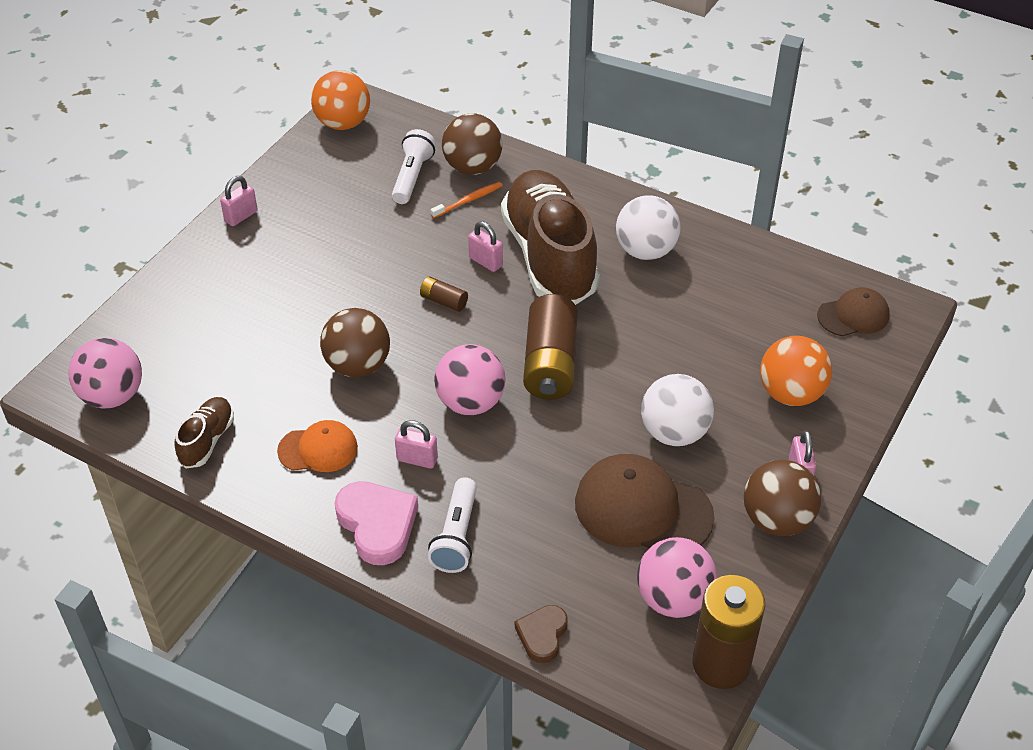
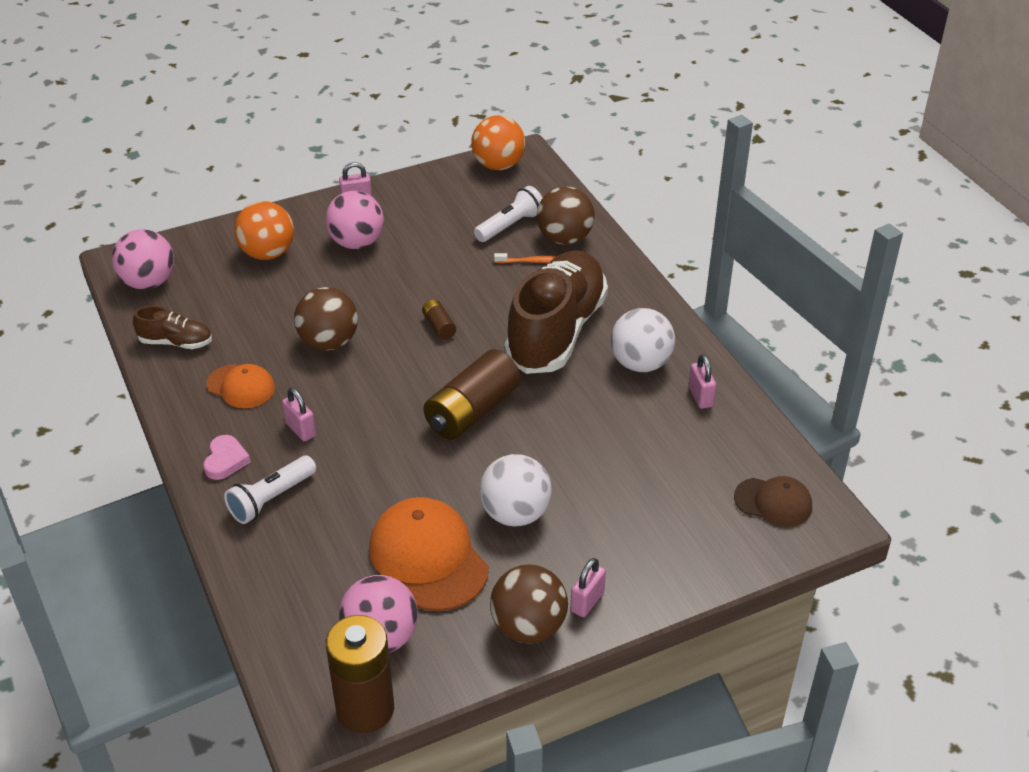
camera: 35 degrees right, 5 degrees down
(207, 440) = (176, 342): brown shoe -> brown shoe turned 45 degrees clockwise
(377, 525) = (225, 460): pink heart -> pink heart, size x0.61
(470, 402) = (381, 409): pink ball -> pink ball (357, 243)
(485, 262) = (501, 312): pink padlock -> pink padlock (700, 397)
(542, 635) = (256, 605): brown heart -> none
(642, 509) = (428, 557): brown cap -> orange cap
(790, 394) = (647, 535): orange ball -> orange ball (267, 253)

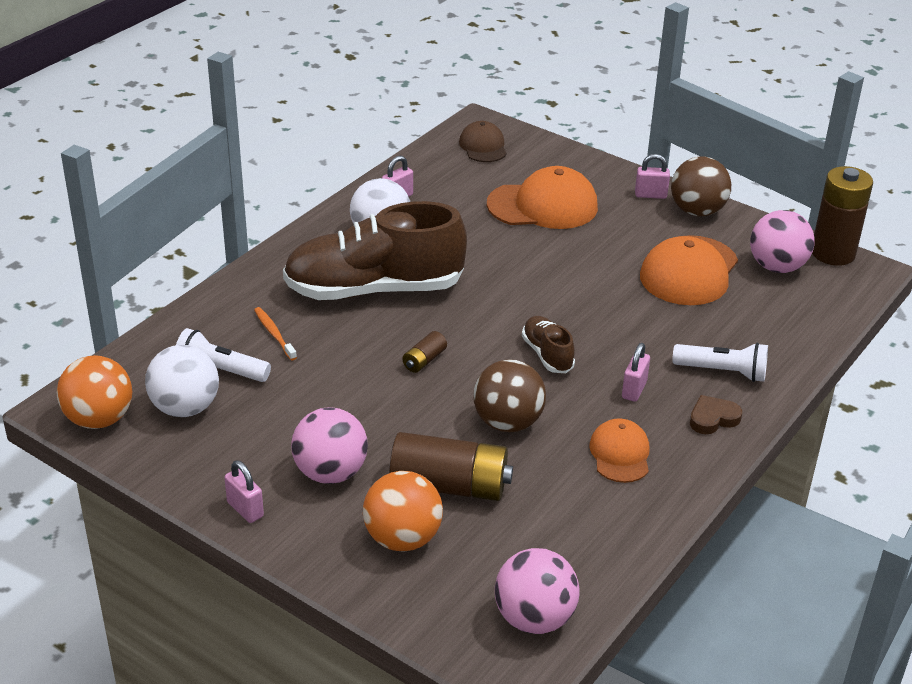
camera: 120 degrees left, 5 degrees down
(176, 342) = (606, 536): brown shoe -> brown shoe (547, 355)
(225, 460) = (713, 418): pink heart -> brown heart
(472, 411) = (519, 302): brown battery -> brown battery (449, 486)
(515, 514) = (606, 246): white ball -> white ball (185, 408)
(564, 238) = (220, 327): brown ball -> none
(621, 498) = (543, 206): none -> orange cap

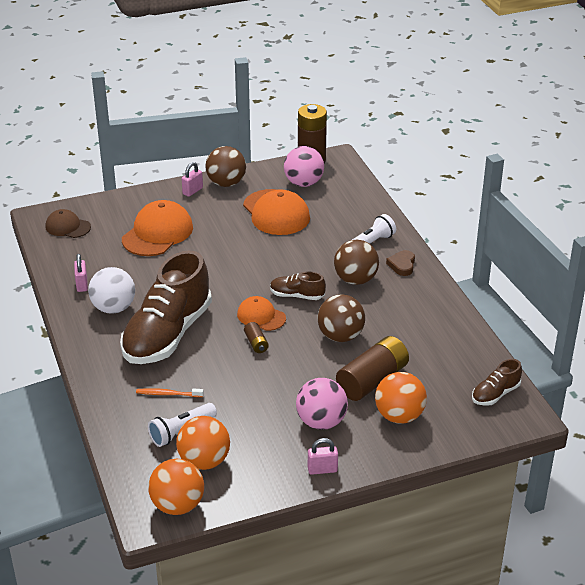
camera: 55 degrees left, 0 degrees up
(185, 408) = (204, 461): white ball -> orange ball
(534, 619) = (495, 394): pink ball -> brown shoe
(620, 454) = (401, 309): orange cap -> orange cap (261, 316)
(634, 390) = (355, 280): pink padlock -> brown ball

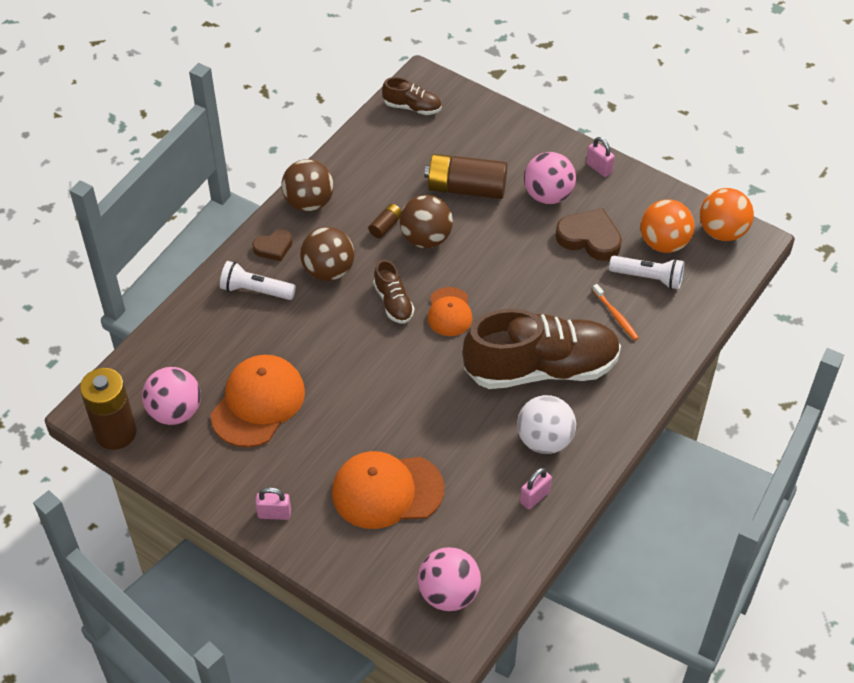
camera: 125 degrees left, 15 degrees up
(67, 227) = (448, 593): brown cap -> pink ball
(226, 183) = (231, 489): brown ball -> brown ball (309, 203)
(253, 421) = (589, 238): none -> brown heart
(256, 343) = (491, 293): brown battery -> brown battery (386, 226)
(399, 416) = (494, 152): orange ball -> none

